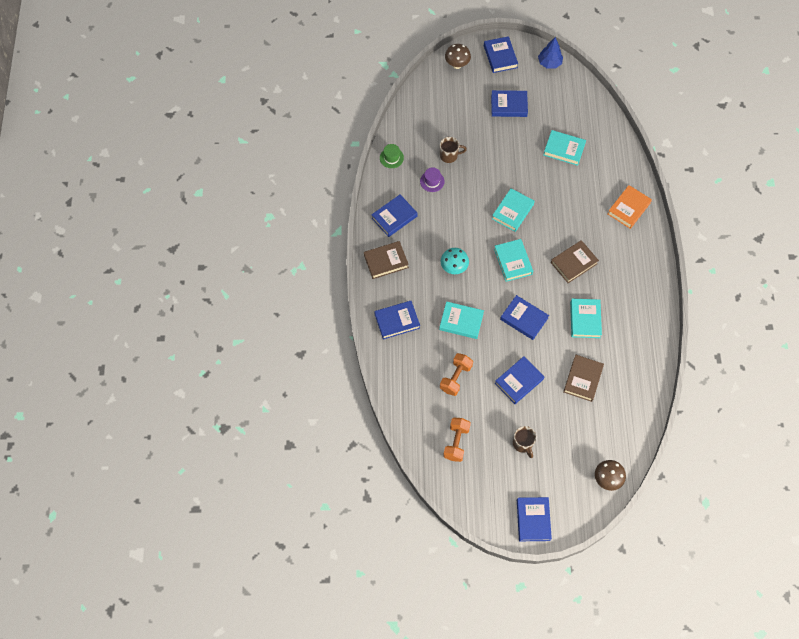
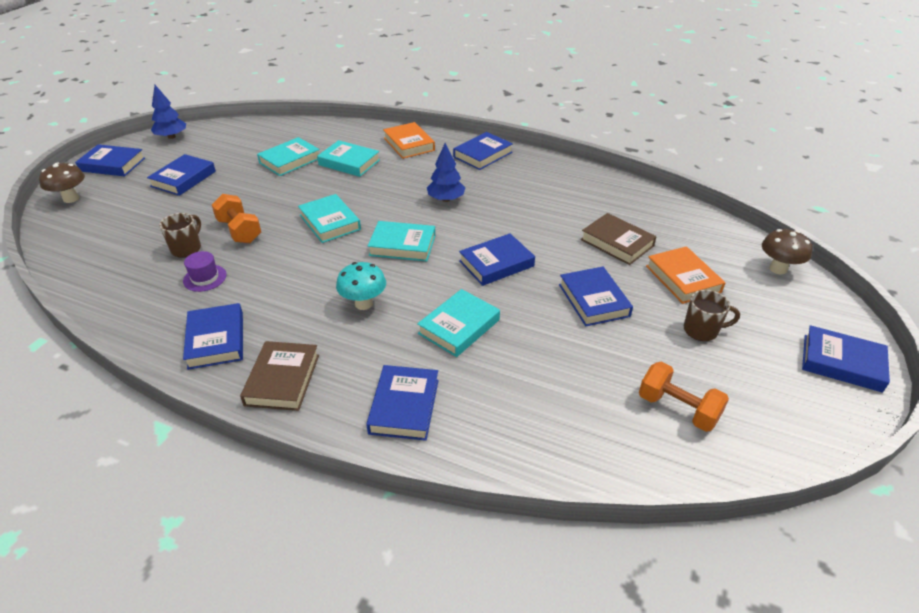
camera: 65 degrees left, 25 degrees down
(391, 158) = (116, 307): green hat -> none
(455, 378) = (554, 367): orange dumbbell -> orange dumbbell (239, 231)
(565, 425) = (683, 279): none -> orange book
(574, 263) = (446, 199): brown book -> blue tree
(585, 319) = (531, 215): turquoise book -> turquoise book (349, 162)
(643, 261) = (482, 155): none -> blue book

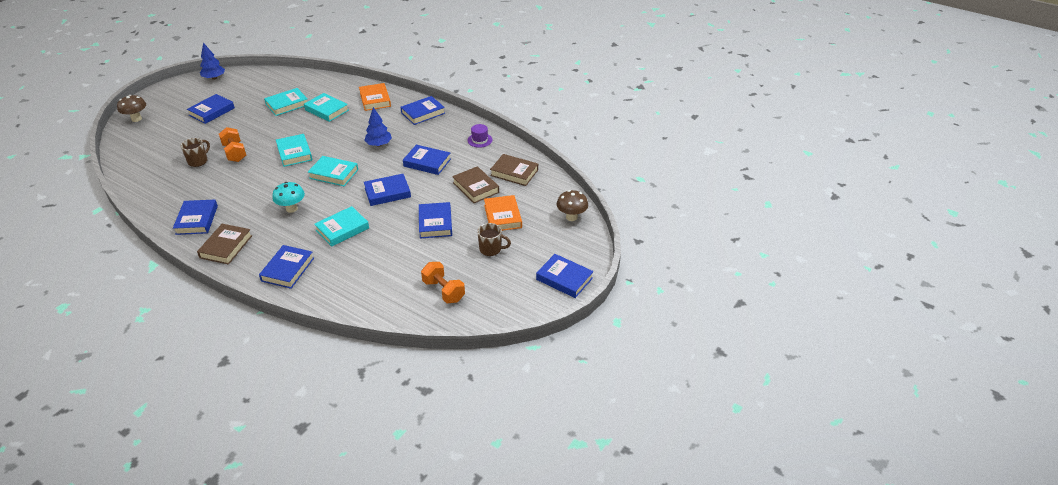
camera: 10 degrees right, 0 degrees up
(112, 164) = (169, 96): blue book -> blue book (427, 162)
(205, 278) = (203, 181): purple hat -> purple hat (480, 140)
(655, 217) = (514, 173): none -> brown book

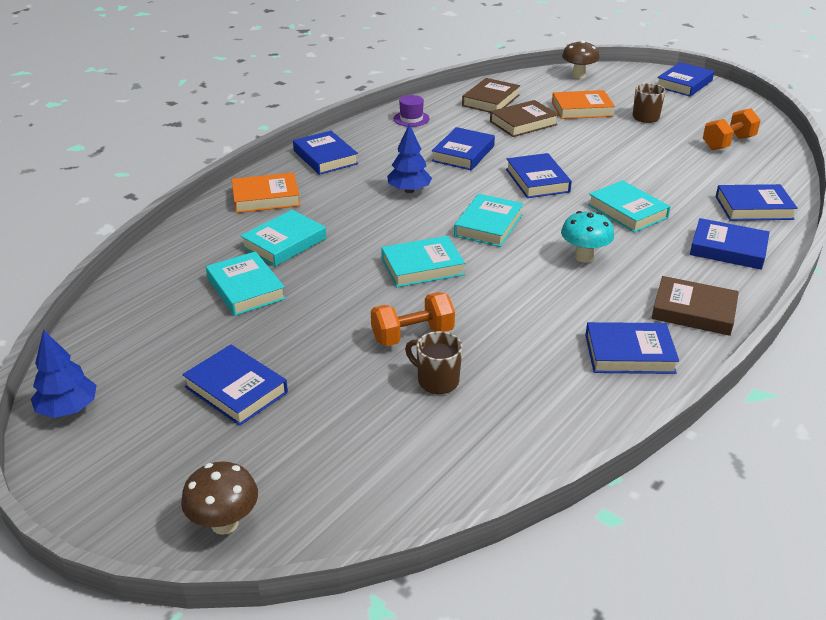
camera: 85 degrees left, 5 degrees down
(435, 223) = (602, 148): blue book -> blue book (753, 208)

